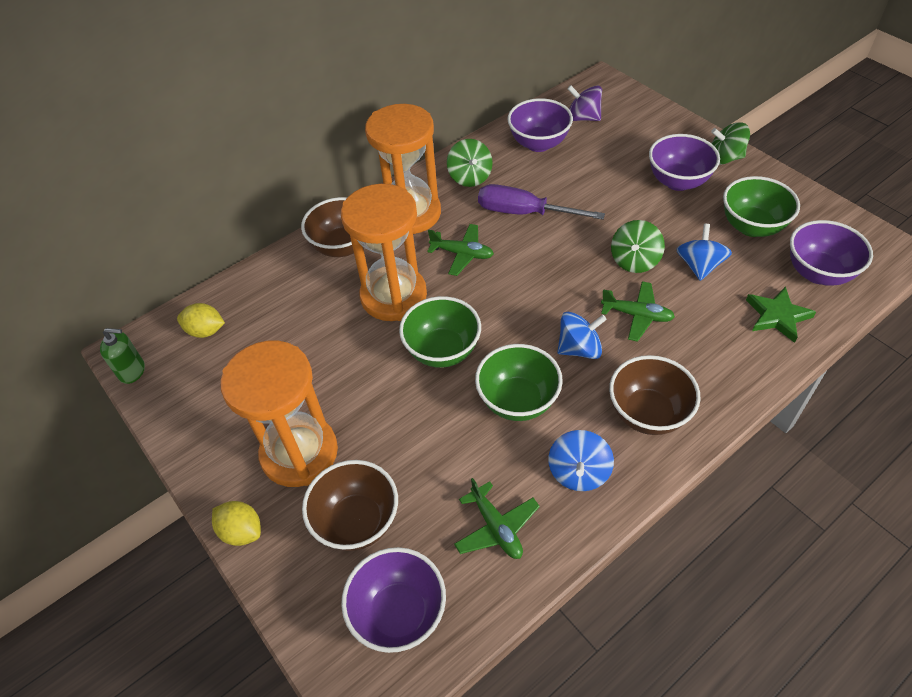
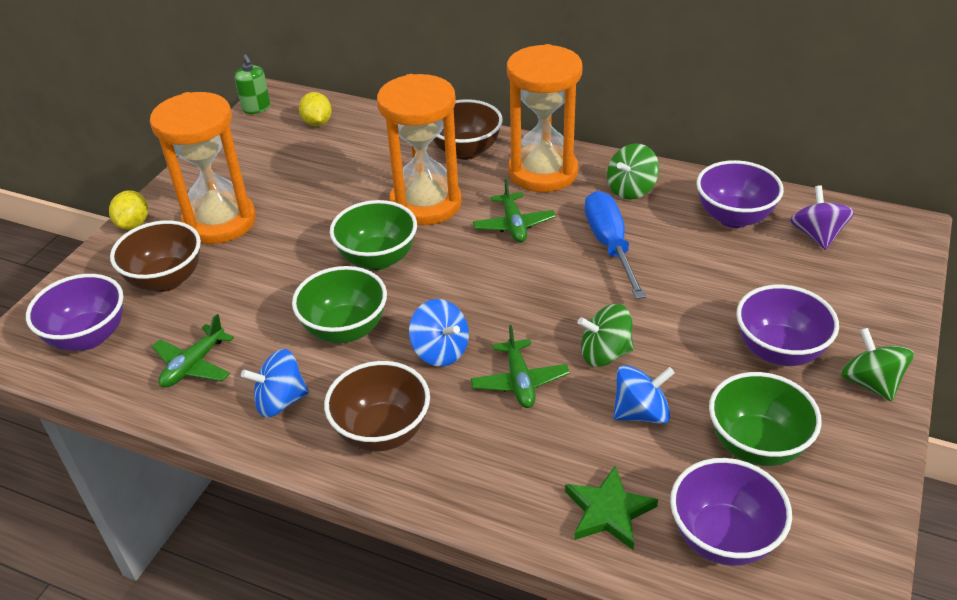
camera: 60 degrees right, 10 degrees down
(523, 213) = (609, 245): purple screwdriver -> blue screwdriver

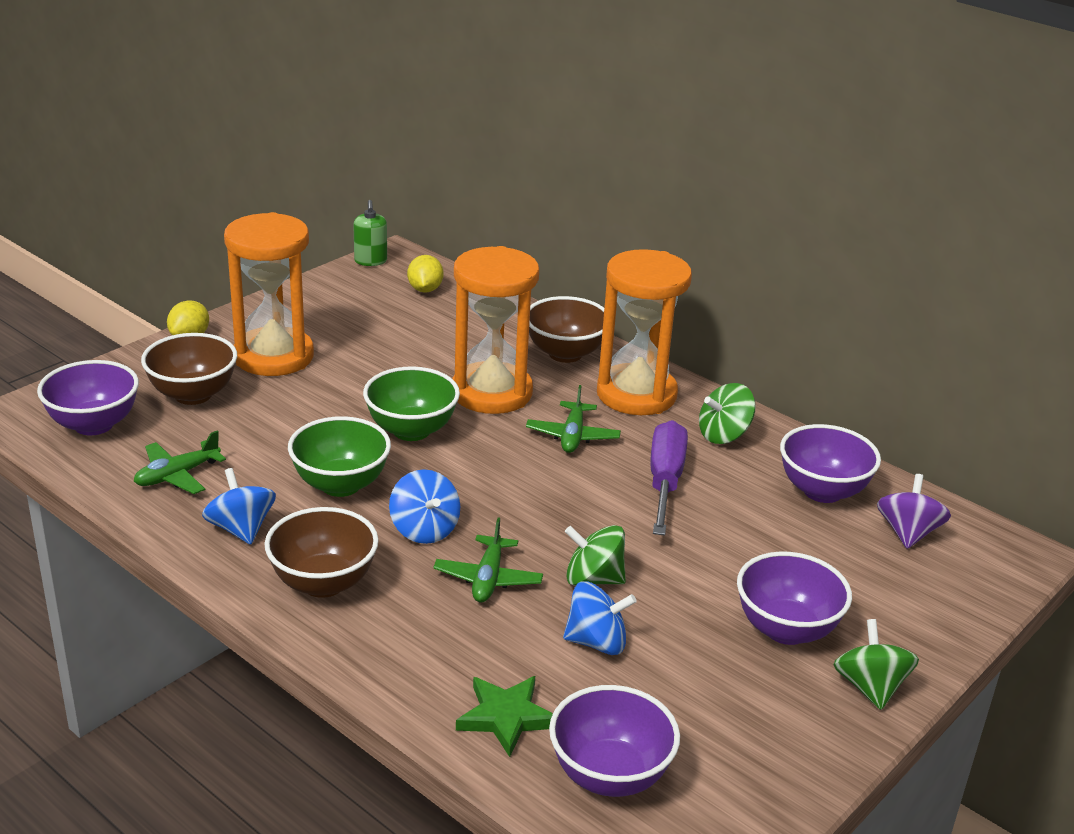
camera: 15 degrees right, 10 degrees down
(280, 401) = (241, 529): blue spinning top -> blue spinning top turned 60 degrees clockwise
(609, 245) = (665, 481): blue screwdriver -> purple screwdriver
(756, 445) = (701, 706): green bowl -> none

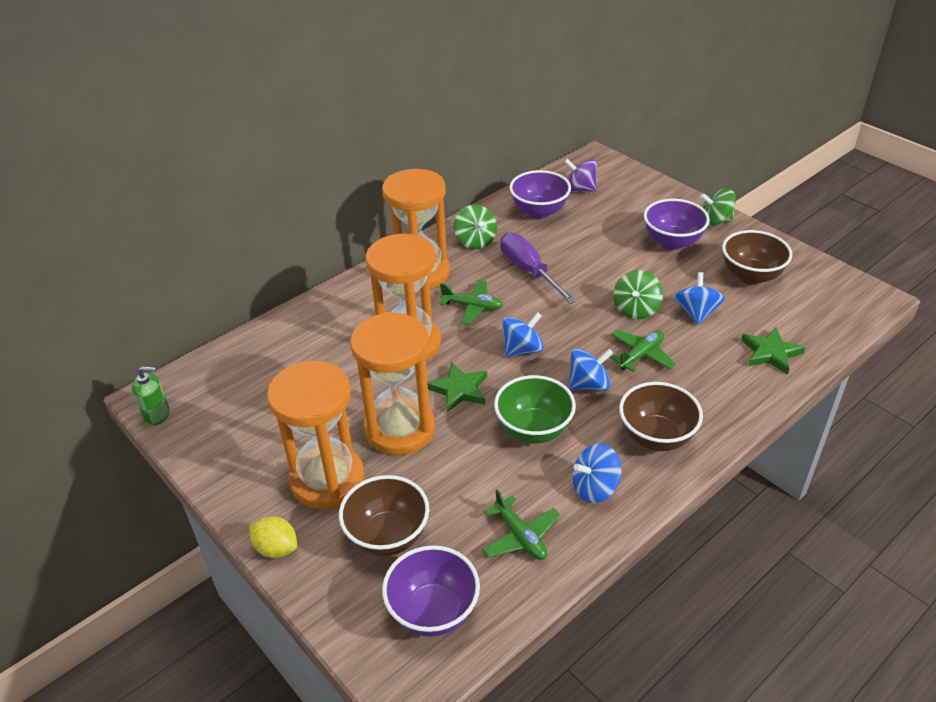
camera: 80 degrees left, 10 degrees up
(345, 394) = (399, 429): none -> orange hourglass
(411, 430) = (459, 389): green bowl -> green star
(425, 289) = (227, 378): yellow lemon -> none
(488, 579) = (641, 355): green plane -> green plane turned 60 degrees counterclockwise
(490, 476) = (522, 349): none -> blue spinning top
(565, 353) = (357, 302): brown bowl -> brown bowl (750, 276)
(609, 775) = (806, 316): purple bowl -> none
(665, 481) = (529, 271): purple screwdriver -> purple screwdriver turned 45 degrees clockwise

